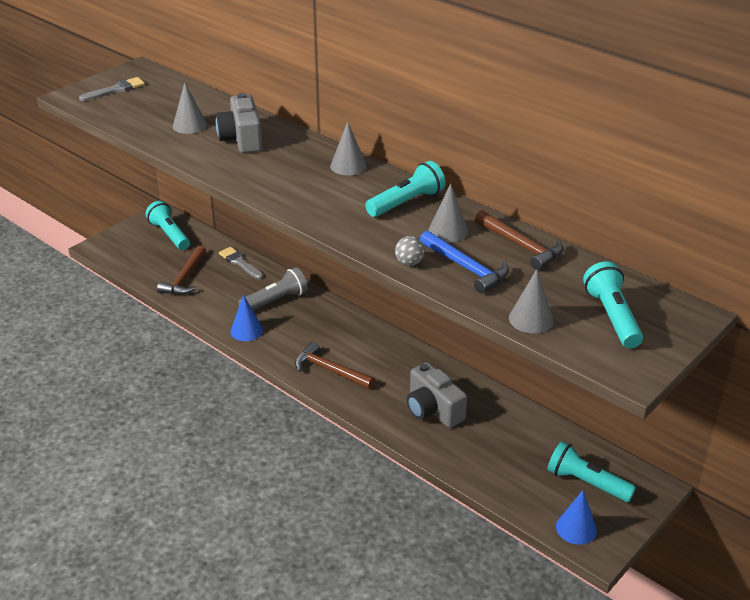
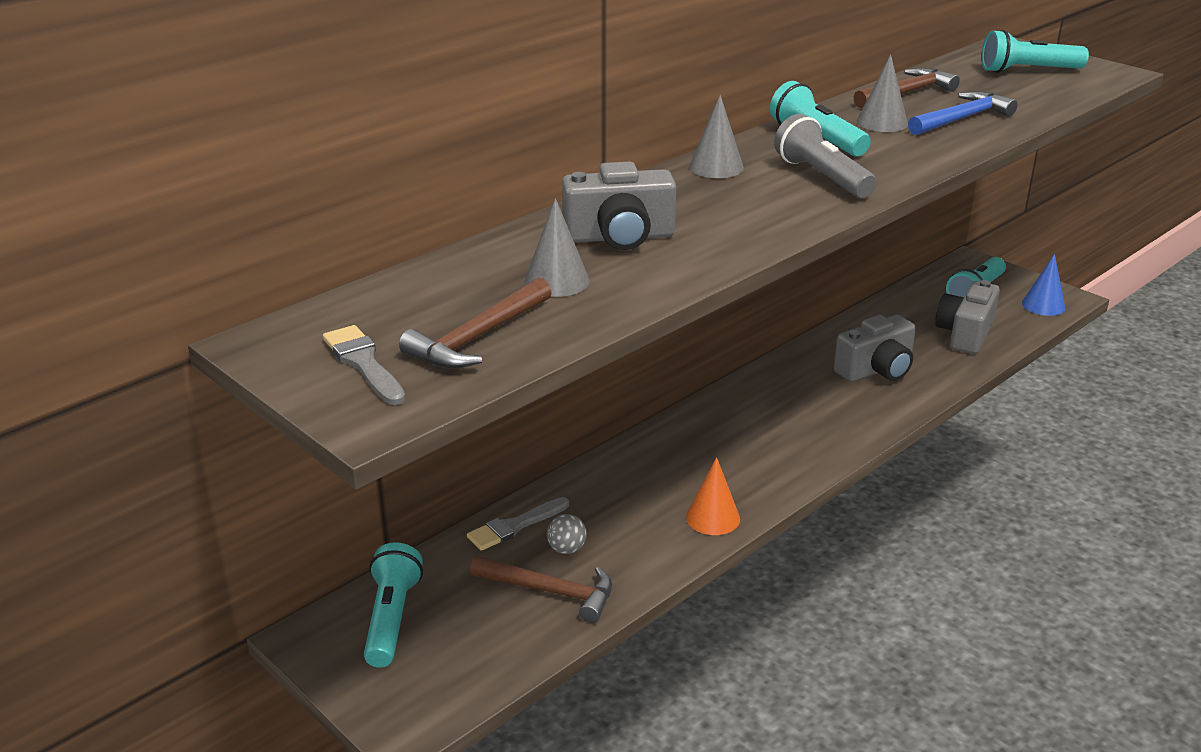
camera: 85 degrees left, 5 degrees down
(169, 235) = (391, 618): turquoise flashlight -> turquoise flashlight turned 120 degrees clockwise
(246, 330) = (713, 518): blue cone -> orange cone
(275, 301) = (634, 488): grey flashlight -> grey flashlight (822, 177)
(330, 370) = (806, 442): brown hammer -> brown hammer (477, 338)
(409, 263) = (961, 144): grey ball -> grey ball (567, 549)
(504, 467) = (965, 334): none -> grey camera
(531, 319) = (1049, 99): grey cone -> none

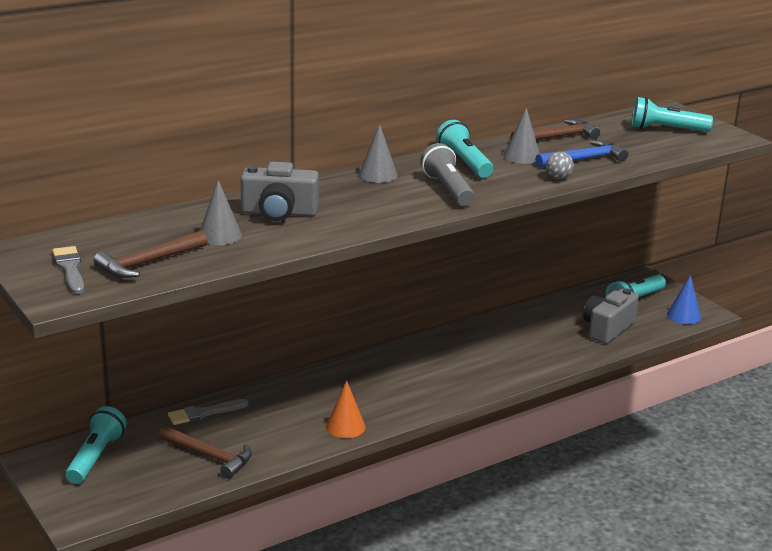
camera: 10 degrees right, 5 degrees down
(567, 549) = (233, 432): grey ball -> grey ball (558, 178)
(876, 370) = (522, 345): grey camera -> none

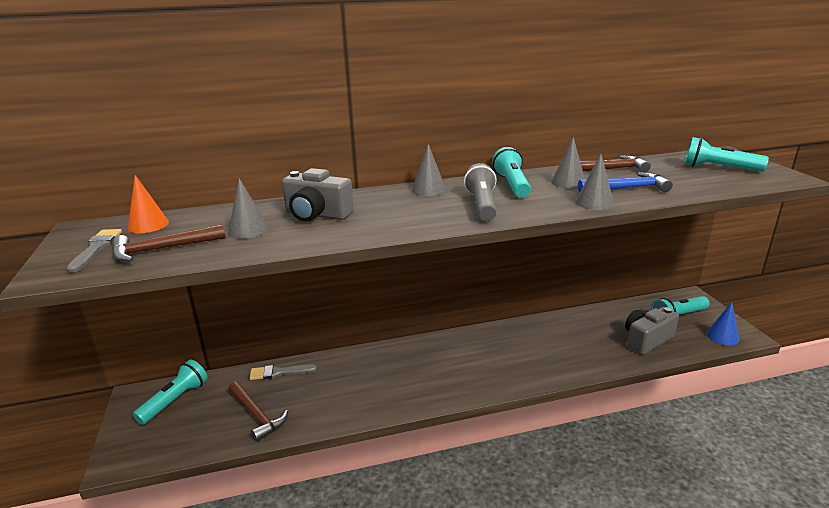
camera: 20 degrees right, 0 degrees up
(345, 427) = (380, 404): orange cone -> orange cone (148, 225)
(558, 178) = (594, 202): grey ball -> grey cone

